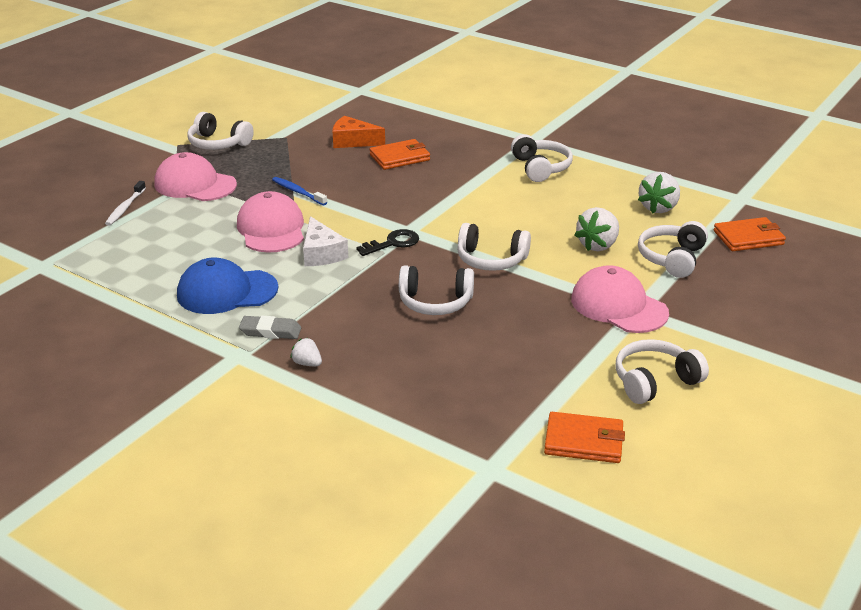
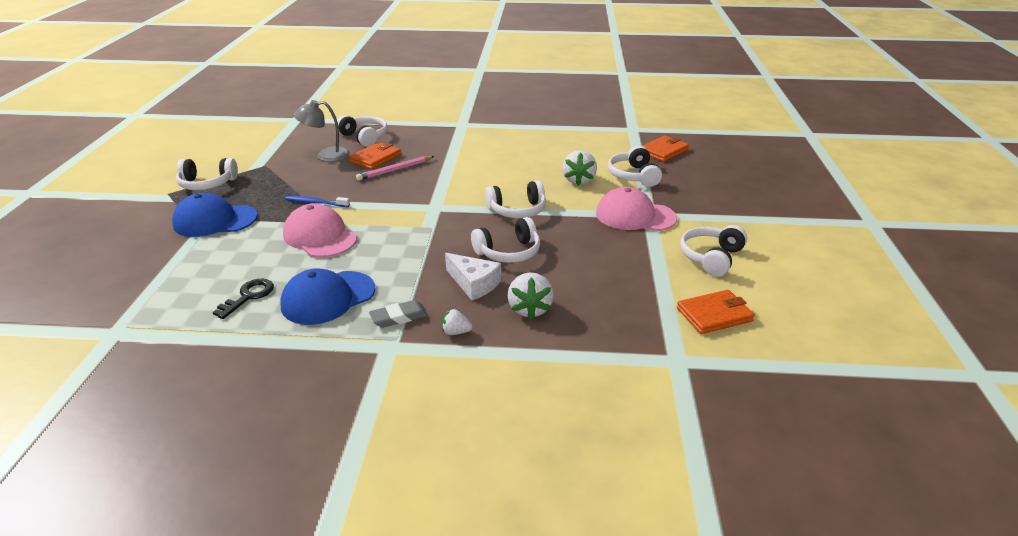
camera: 30 degrees left, 0 degrees up
(125, 208) = (162, 257): white toothbrush -> none
(195, 184) = (215, 220): pink cap -> blue cap
(321, 253) = (382, 243): white cheese -> white cheese (474, 283)
(353, 141) = (326, 155): orange cheese -> grey lamp
(393, 243) = (432, 219): black key -> black key (248, 296)
(407, 176) = (395, 170): none -> pink pencil
(540, 168) = (487, 141): white headphones -> white headphones (364, 137)
(658, 208) = (590, 147): white strawberry -> white strawberry (529, 309)

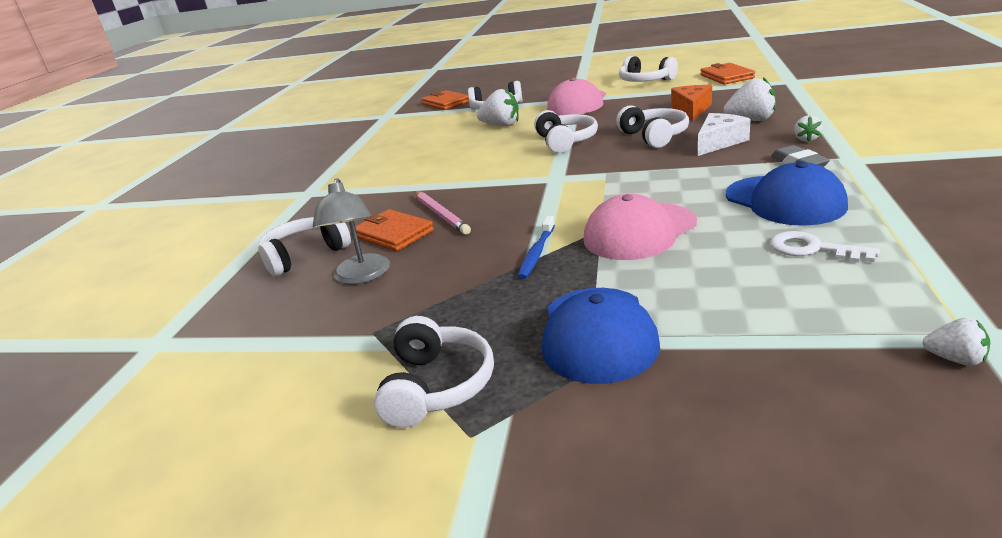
camera: 80 degrees left, 5 degrees down
(107, 317) = (955, 359): none -> white strawberry
(248, 296) = (813, 249): black key -> white key
(582, 278) = (691, 110): none -> orange cheese

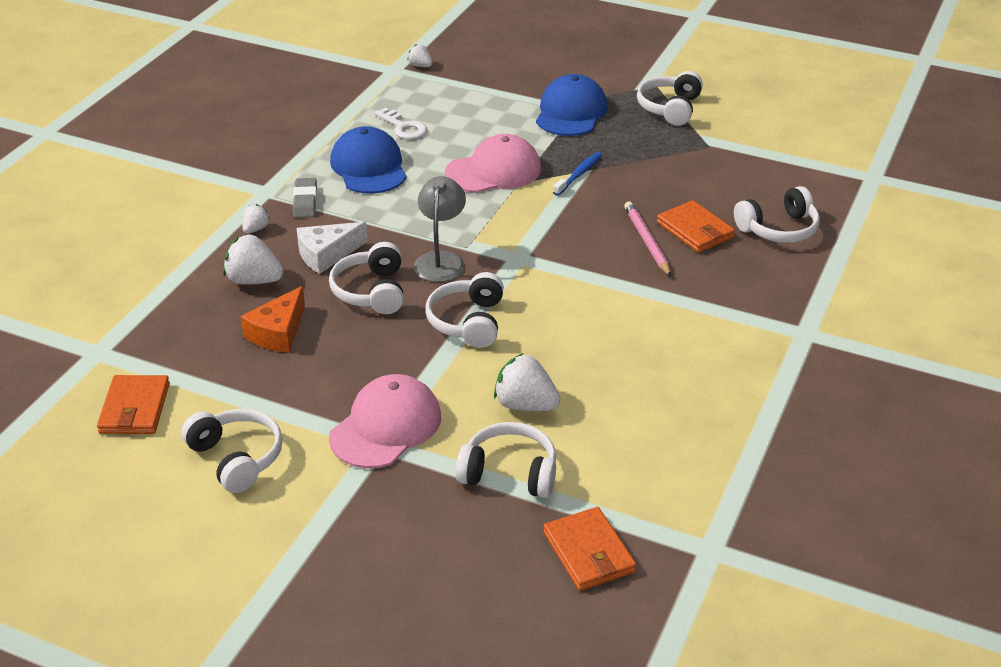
camera: 170 degrees left, 10 degrees up
(361, 276) = (721, 192): grey lamp -> grey lamp (441, 260)

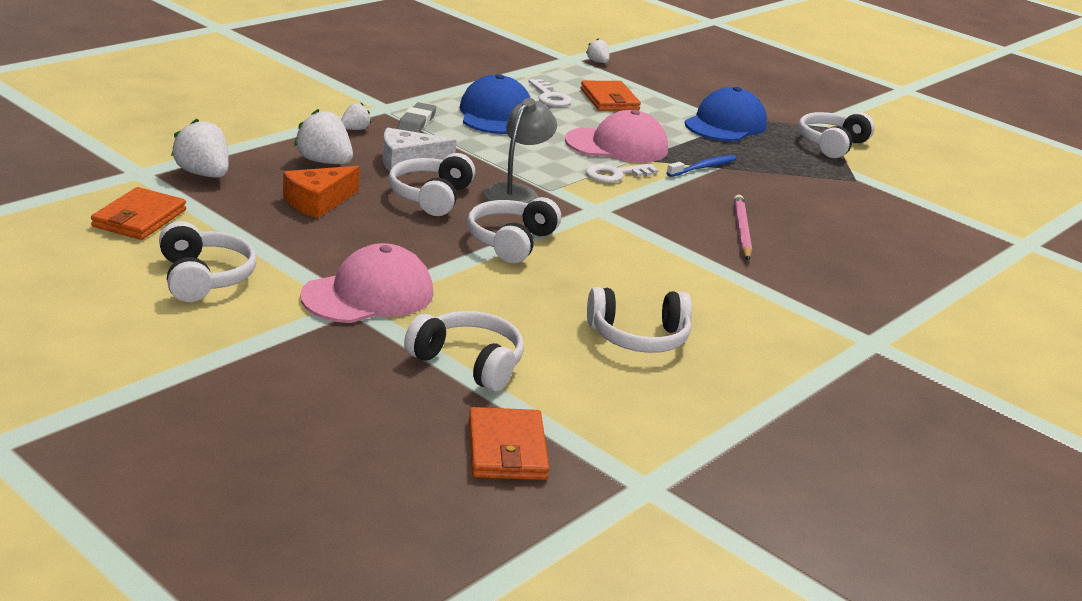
camera: 15 degrees right, 10 degrees down
(511, 208) = (615, 174): none -> white key
(525, 405) = (524, 317): white strawberry -> white strawberry (203, 174)
(695, 230) = (799, 235): orange wallet -> orange wallet (609, 100)
(778, 229) = (893, 257): white headphones -> white headphones (638, 337)

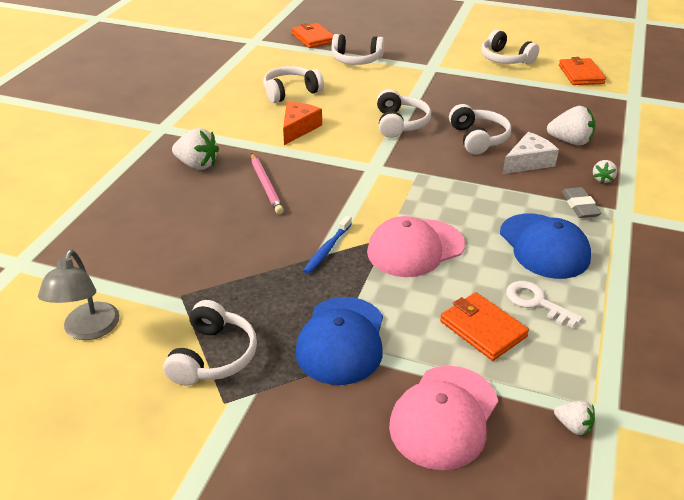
camera: 160 degrees right, 10 degrees up
(203, 174) = (607, 108): white strawberry -> white strawberry (197, 165)
(318, 202) = (527, 112): orange cheese -> orange cheese (298, 128)
(368, 295) = (431, 73): pink cap -> pink cap (444, 416)
(517, 192) = (435, 162): grey lamp -> grey lamp (88, 330)
(615, 174) = (388, 209): white key -> none

